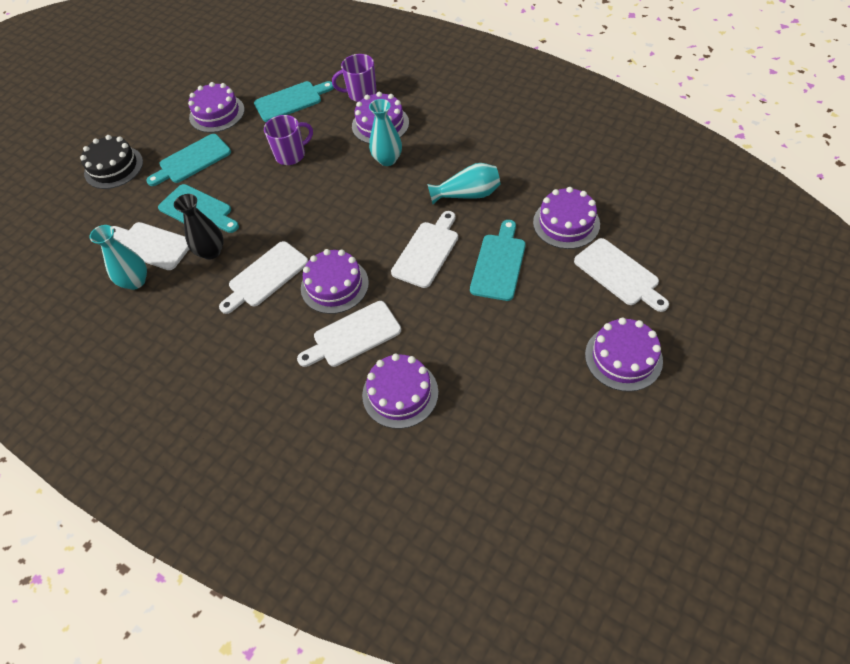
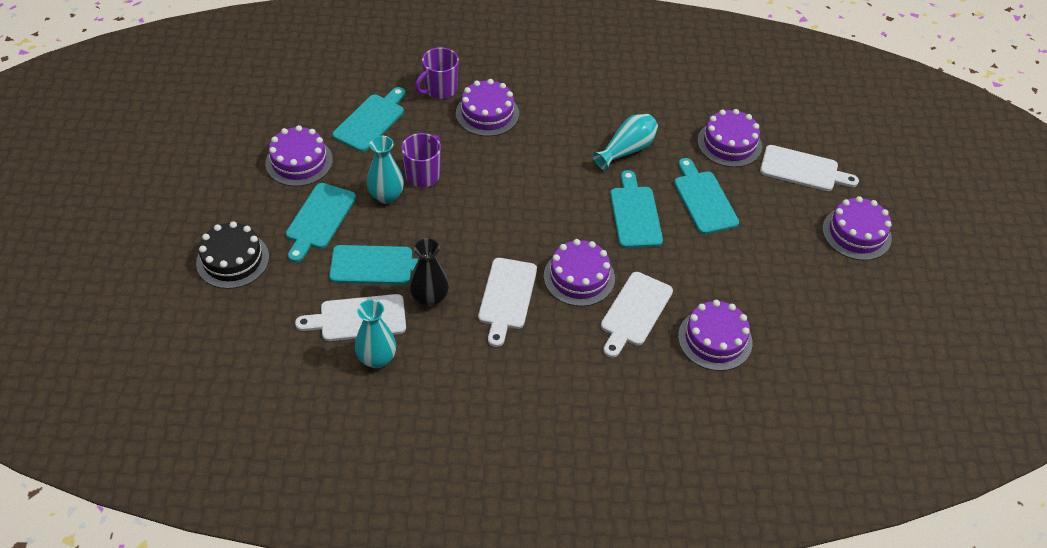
camera: 40 degrees left, 5 degrees down
(387, 159) = (525, 145): turquoise vase -> turquoise vase (386, 196)
(427, 251) = (635, 214): white cutting board -> turquoise cutting board

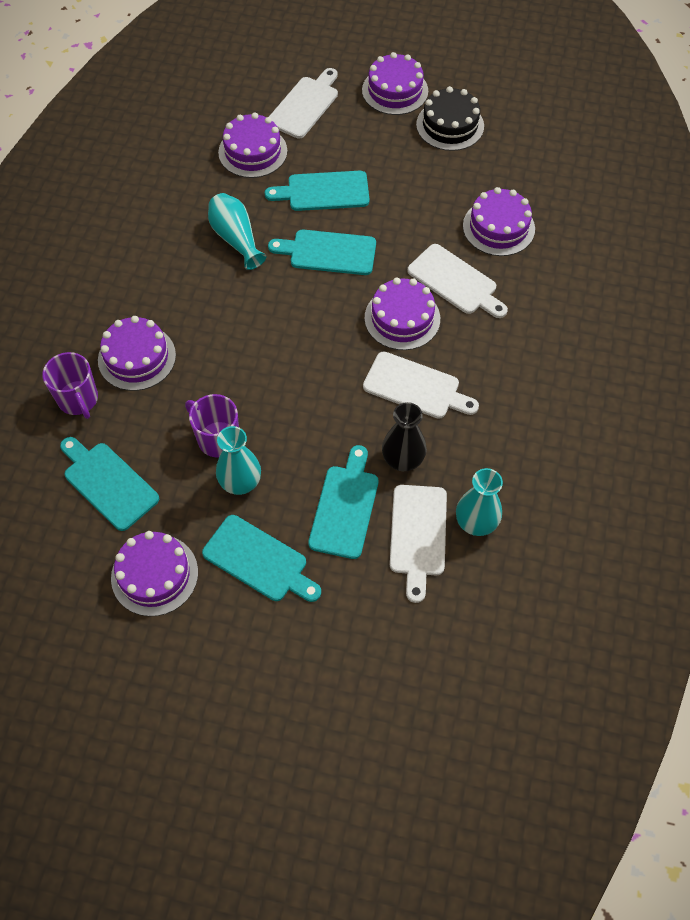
camera: 75 degrees left, 10 degrees up
(232, 260) = (301, 667): black cake -> black cake (450, 125)

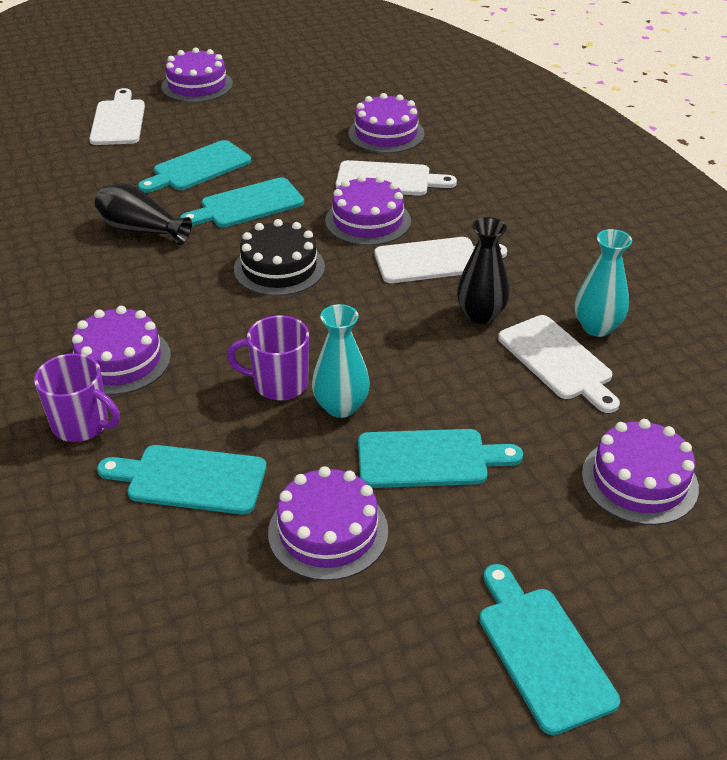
camera: 35 degrees left, 20 degrees down
(236, 239) = (141, 230): turquoise vase -> black vase
(253, 151) = (96, 166): purple cake -> purple cake (639, 480)
(345, 507) = (467, 374): turquoise cutting board -> turquoise cutting board (542, 651)
(450, 125) = (271, 89): black cake -> black cake (279, 268)

